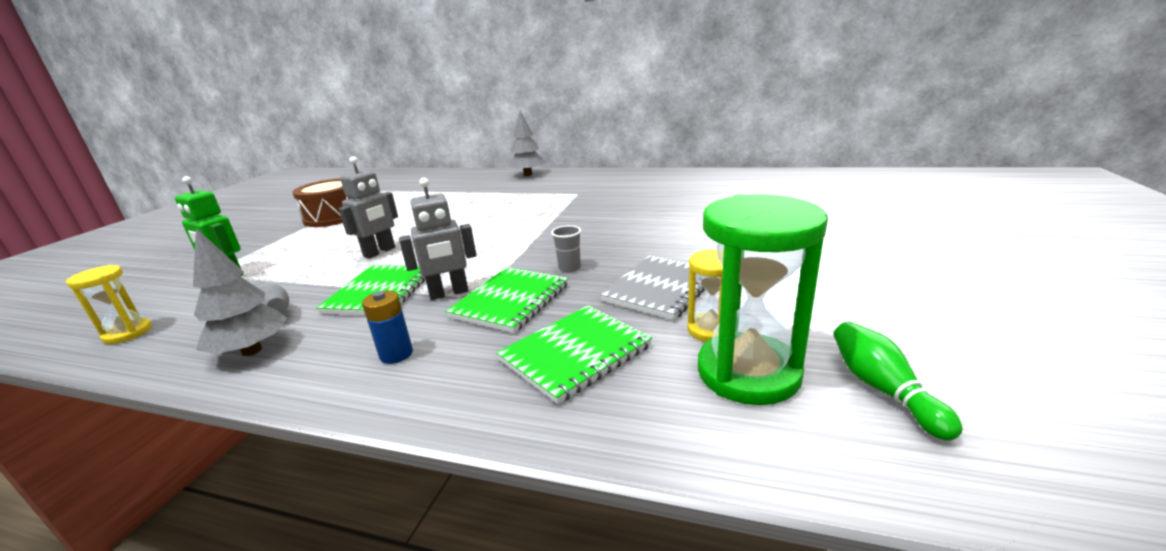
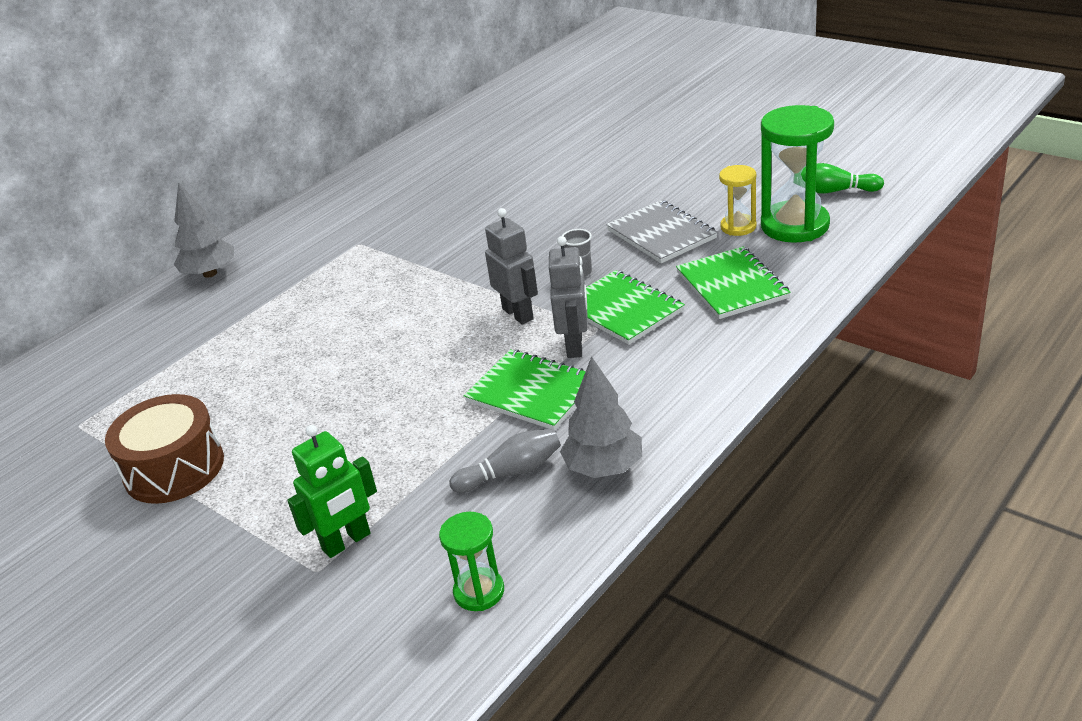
camera: 65 degrees left, 10 degrees up
(128, 333) = (479, 592): yellow hourglass -> green hourglass
(379, 252) = (402, 403): grey robot -> grey robot (518, 314)
(396, 354) = (674, 373): blue battery -> none

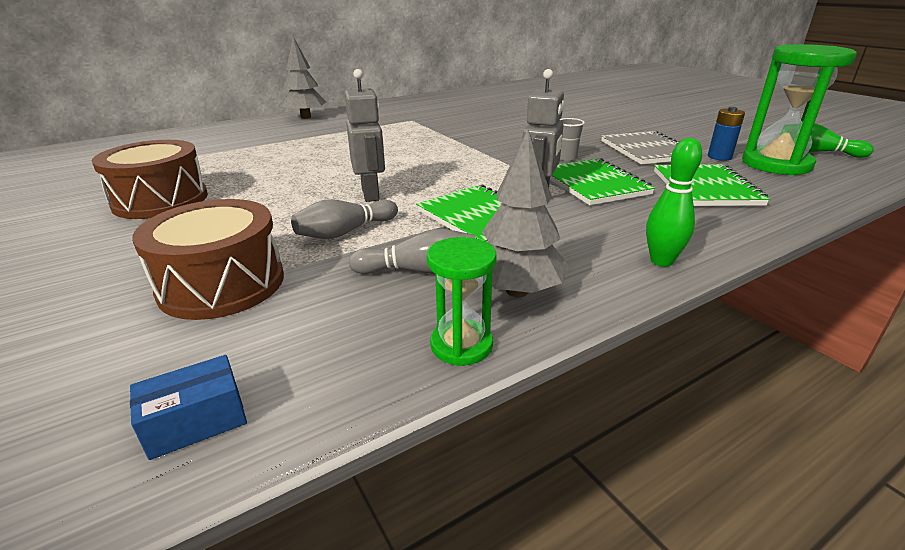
camera: 15 degrees right, 5 degrees down
(347, 542) = (222, 284): green robot -> brown drum
(412, 450) = (345, 232): none -> grey bowling pin
(436, 647) = (196, 422): none -> blue box
(479, 592) = (299, 372): green hourglass -> green hourglass (461, 345)
(518, 314) = (501, 170): grey robot -> grey robot (371, 194)
(710, 399) = (661, 261): none -> green bowling pin
(738, 227) = (719, 157): yellow hourglass -> blue battery

